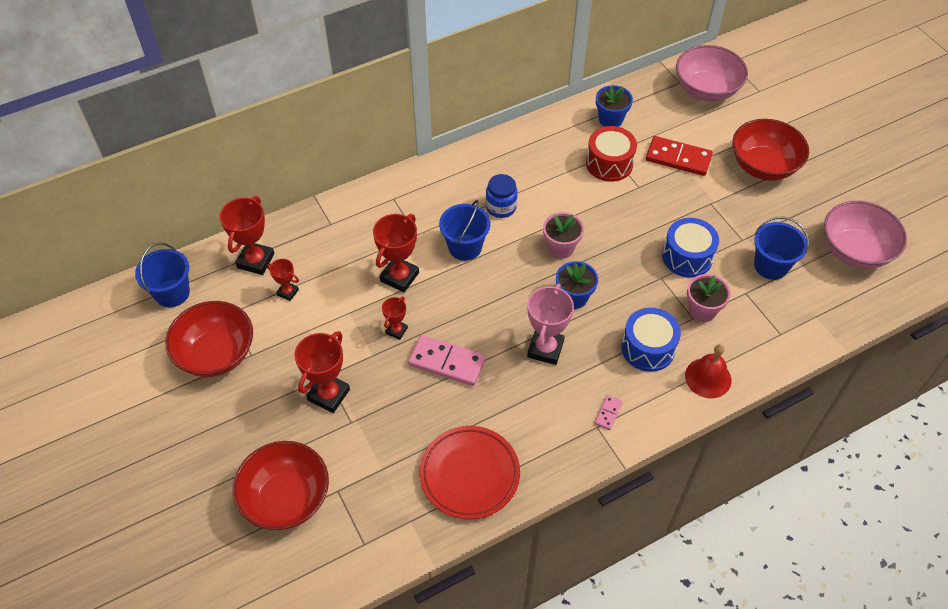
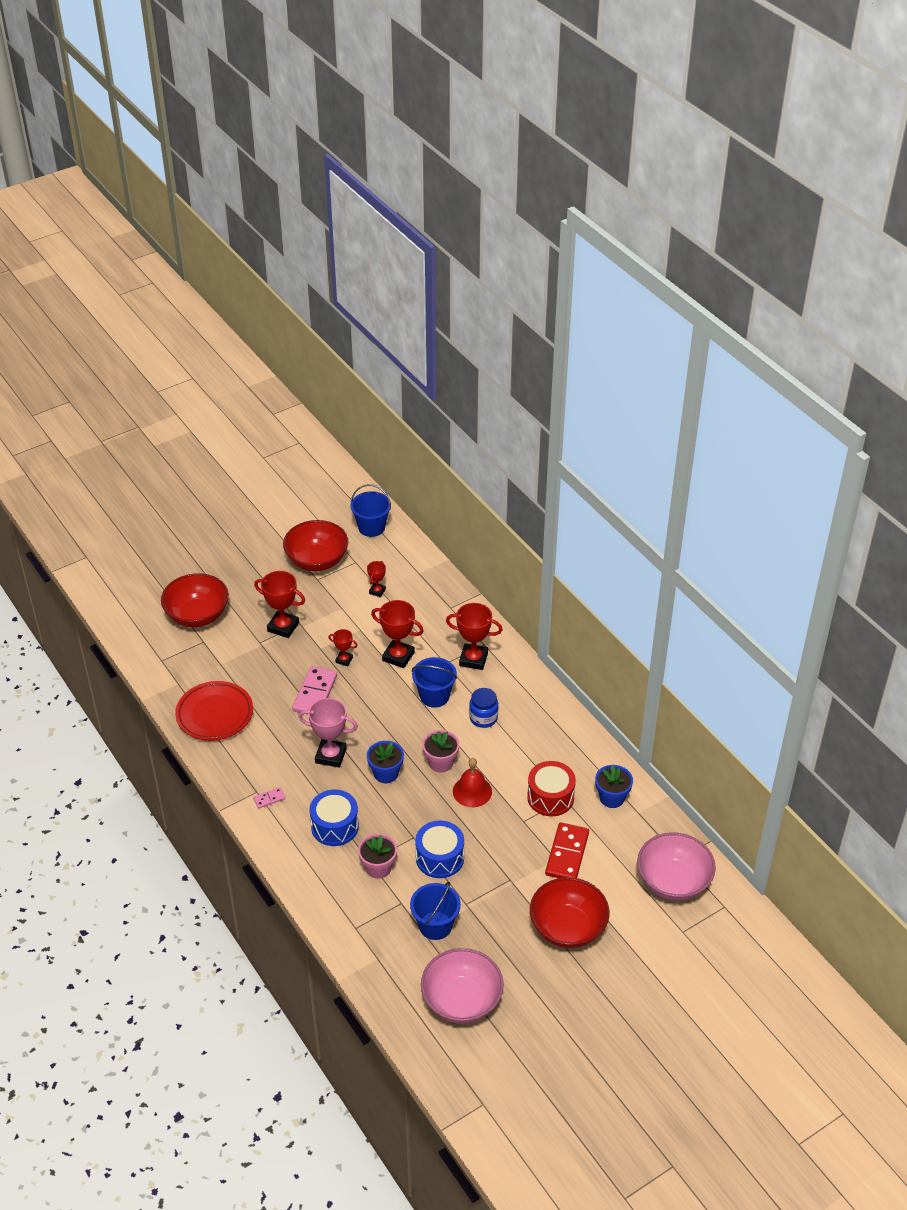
camera: 85 degrees right, 10 degrees down
(255, 261) = (407, 568): red trophy -> red trophy (473, 659)
(608, 413) = (269, 799): pink domino -> pink domino turned 45 degrees counterclockwise
(708, 378) = (306, 869): red bell -> red bell (472, 791)

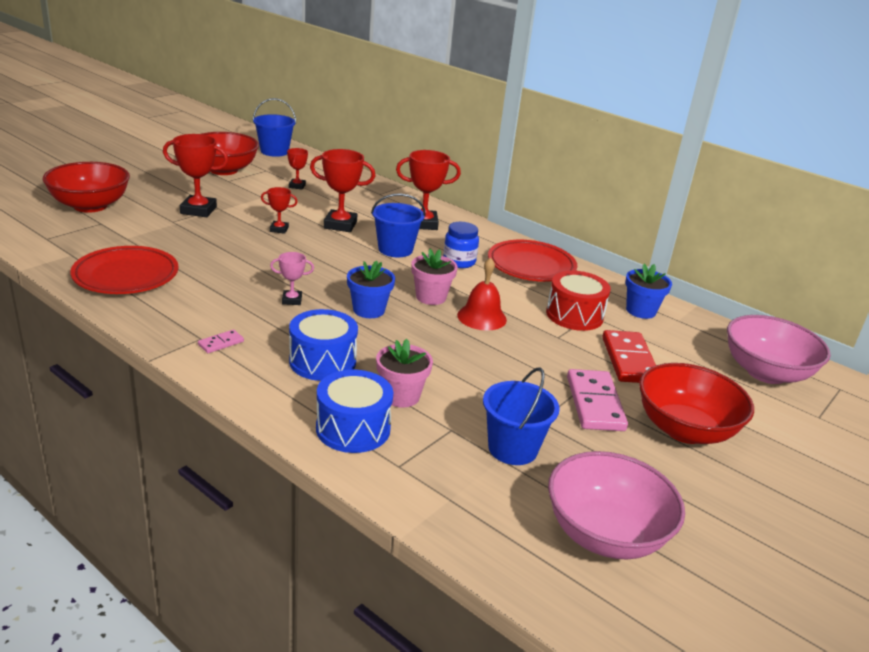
camera: 20 degrees left, 15 degrees down
(315, 693) = (253, 254): pink domino -> pink domino (595, 403)
(331, 755) = (292, 300): pink trophy -> pink trophy, size x0.55
(440, 858) = (478, 378): blue drum -> blue drum (353, 428)
(545, 729) = (531, 266): none -> red plate

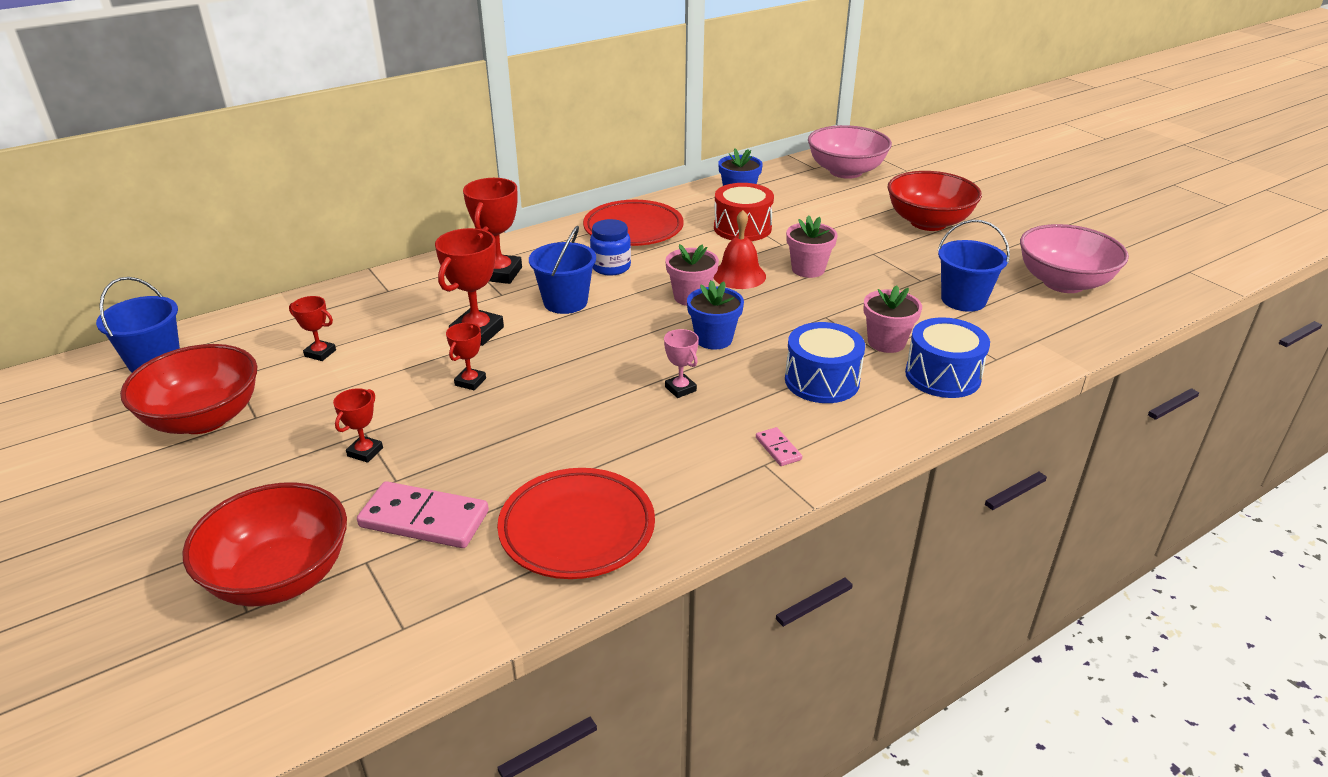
camera: 70 degrees left, 5 degrees up
(198, 210) = (365, 452): red trophy -> red trophy, size x0.55
(292, 300) = (680, 389): pink trophy -> pink trophy turned 45 degrees counterclockwise
(517, 352) = (808, 269): none -> pink flower pot
(595, 403) = (893, 250): pink domino -> pink domino (424, 519)
(629, 360) = (825, 221): red domino -> none

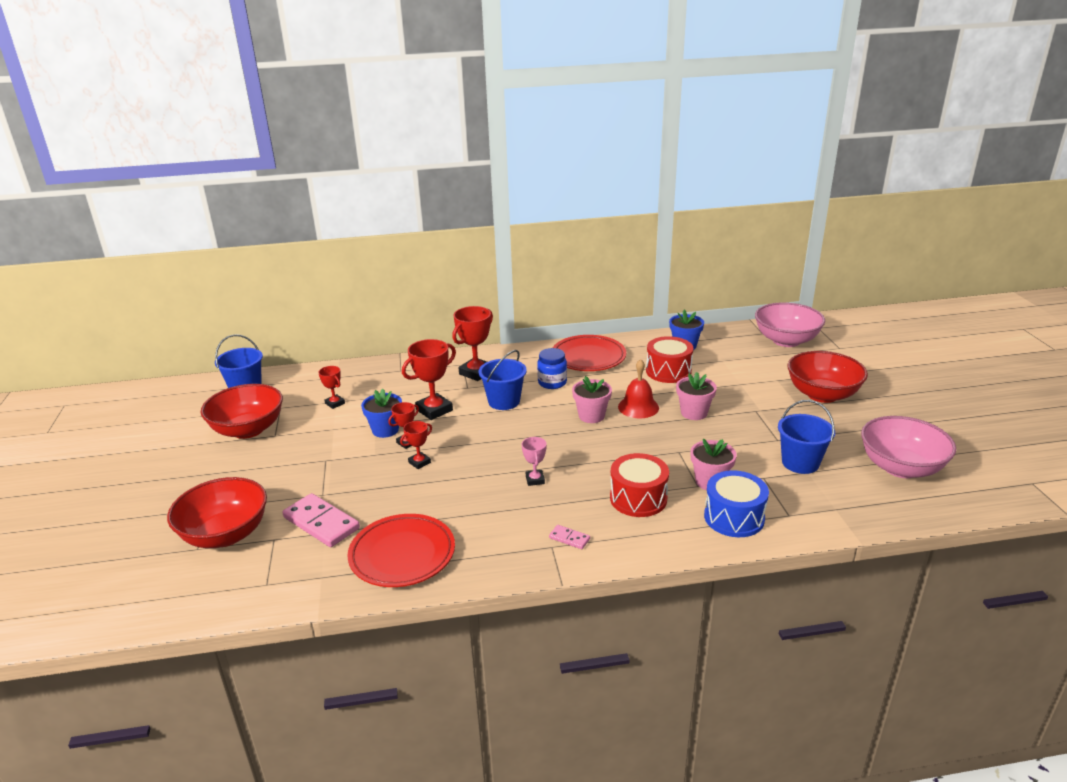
camera: 25 degrees right, 5 degrees down
(365, 452) = (317, 472): red trophy -> red trophy (419, 462)
(713, 339) = (584, 450): blue flower pot -> blue flower pot (385, 430)
(778, 449) = (569, 538): pink domino -> pink domino turned 60 degrees counterclockwise
(822, 381) = (638, 498): blue drum -> red drum

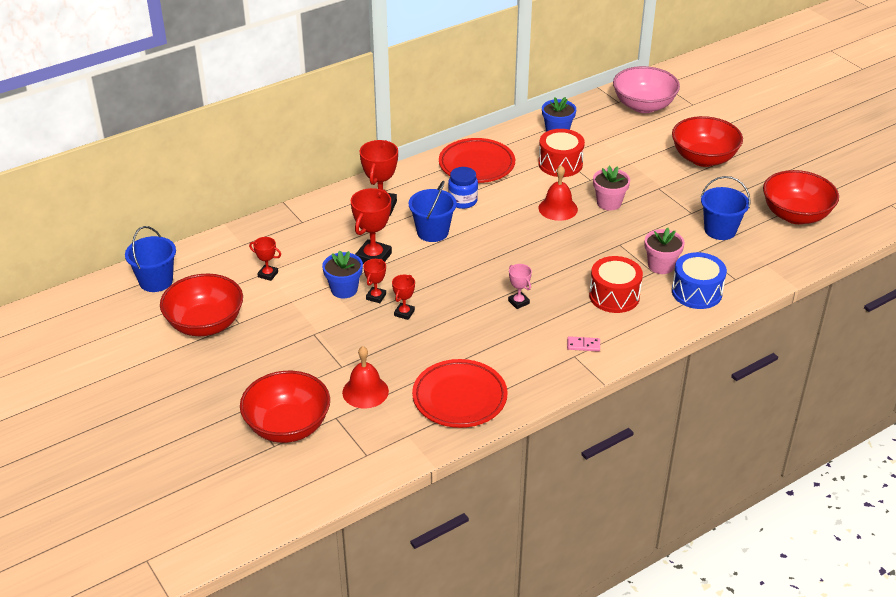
camera: 25 degrees left, 10 degrees up
(321, 523) = (365, 391): pink domino -> red bell
(591, 416) = (523, 227): pink flower pot -> none
(901, 468) = (795, 215): pink bowl -> red bowl

